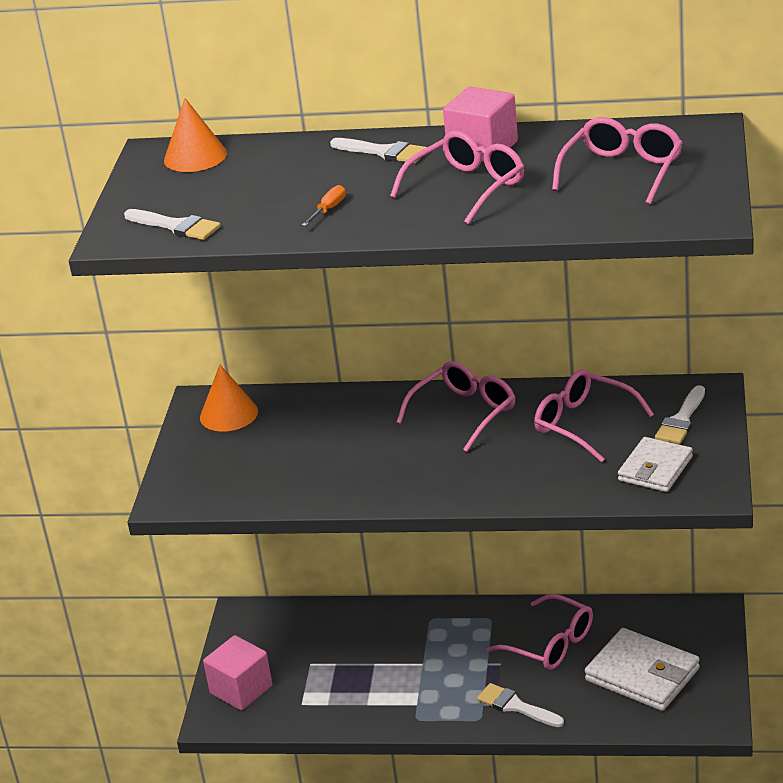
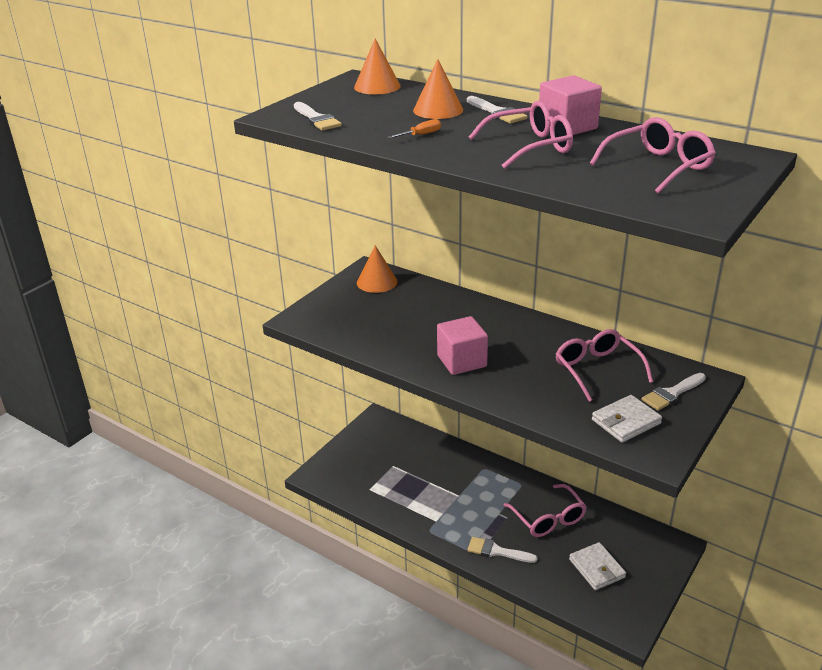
camera: 25 degrees right, 0 degrees up
(241, 690) = (342, 464): pink cube -> pink cube (461, 361)
(310, 169) = (438, 110): none -> orange cone
(464, 413) = (521, 333): pink glasses -> none
(515, 706) = (497, 551): white brush -> white brush turned 45 degrees counterclockwise
(642, 674) = (597, 568): white wallet -> white wallet, size x0.66

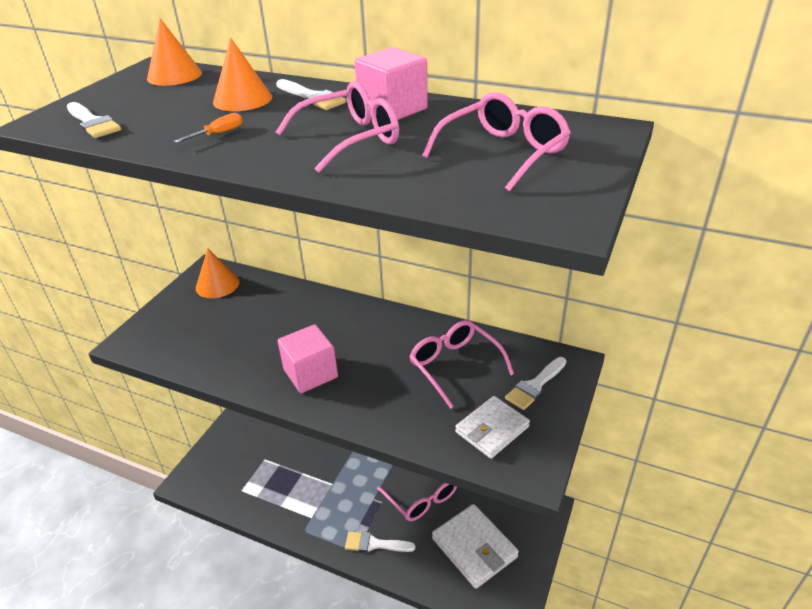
camera: 10 degrees left, 5 degrees up
(597, 568) = (474, 548): white wallet -> white wallet, size x1.52

